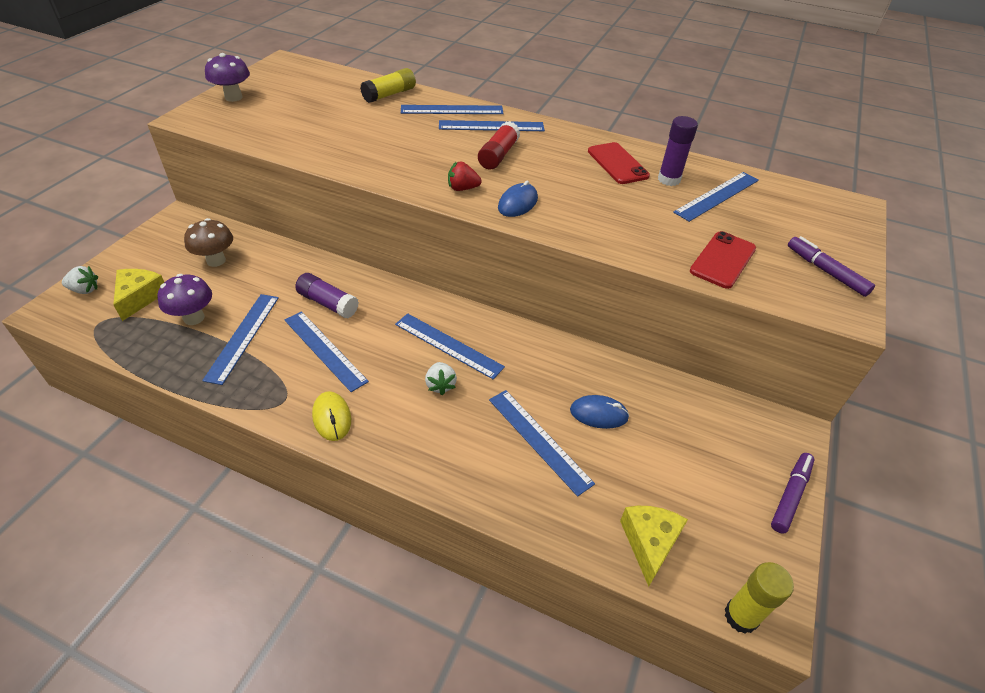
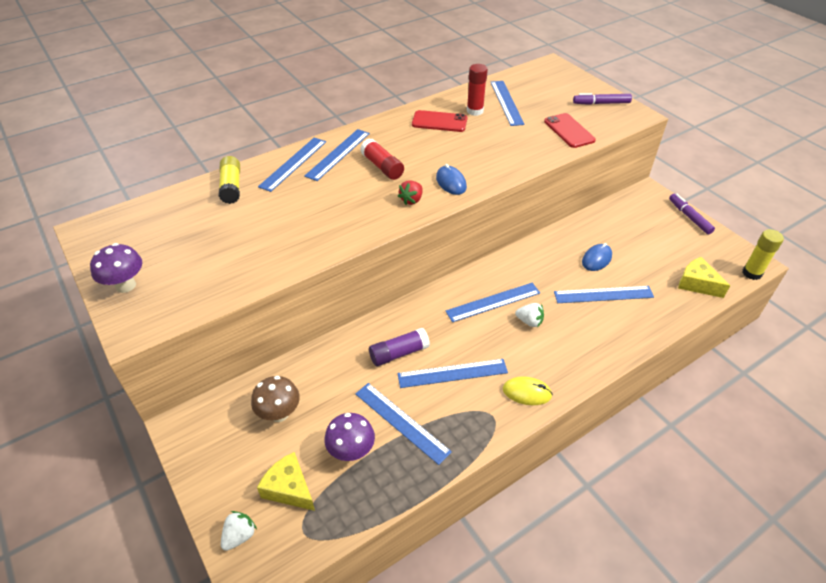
camera: 55 degrees left, 0 degrees up
(669, 179) = (475, 111): purple glue stick -> red glue stick

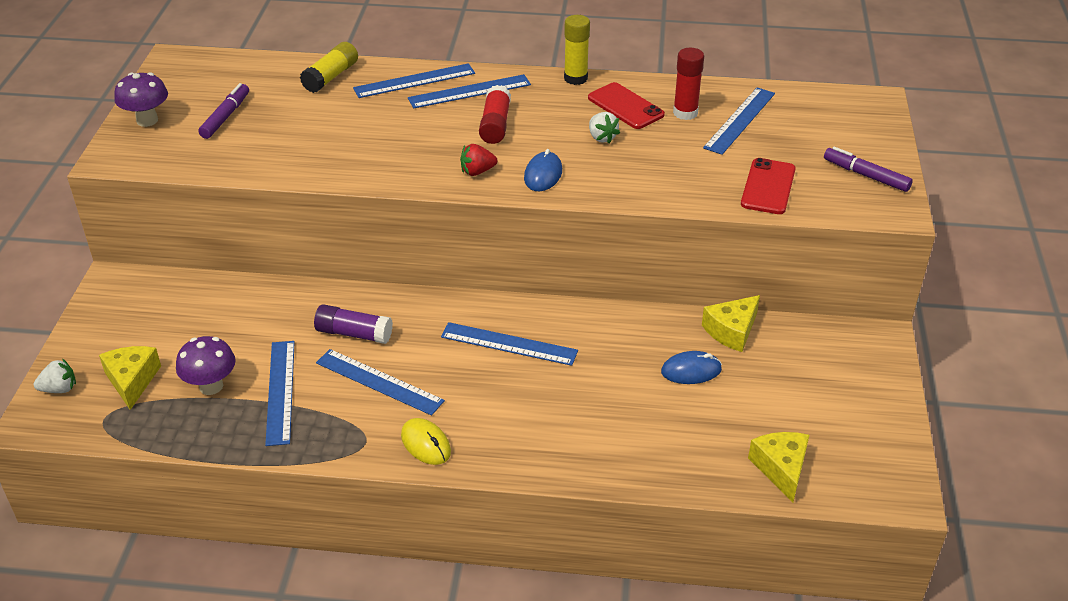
camera: 40 degrees right, 5 degrees down
(279, 413) = (194, 319): brown mushroom -> none
(529, 321) = (521, 384): white strawberry -> white strawberry (602, 137)
(586, 226) = (731, 331): none -> yellow cheese
(603, 294) = (643, 409): blue ruler -> none
(689, 217) = (892, 395): purple marker -> purple marker (225, 117)
(752, 273) = (878, 503): yellow glue stick -> yellow glue stick (575, 78)

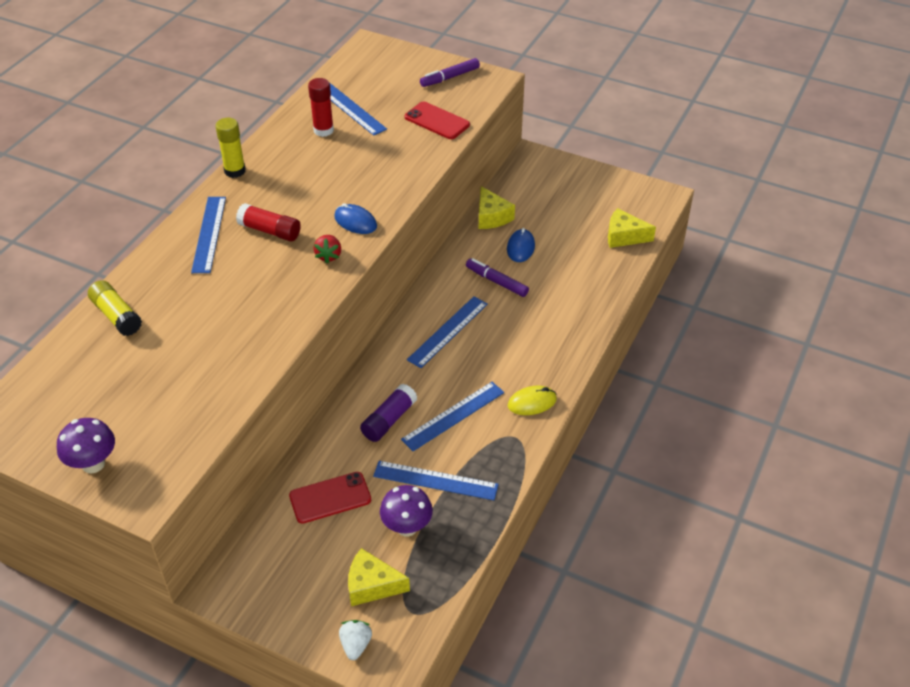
camera: 70 degrees left, 5 degrees up
(225, 117) = (131, 402): purple marker -> purple marker (496, 281)
(414, 81) = (166, 263): blue ruler -> none
(602, 137) = (327, 179): white strawberry -> none
(625, 106) = (294, 156): red phone -> red phone (330, 498)

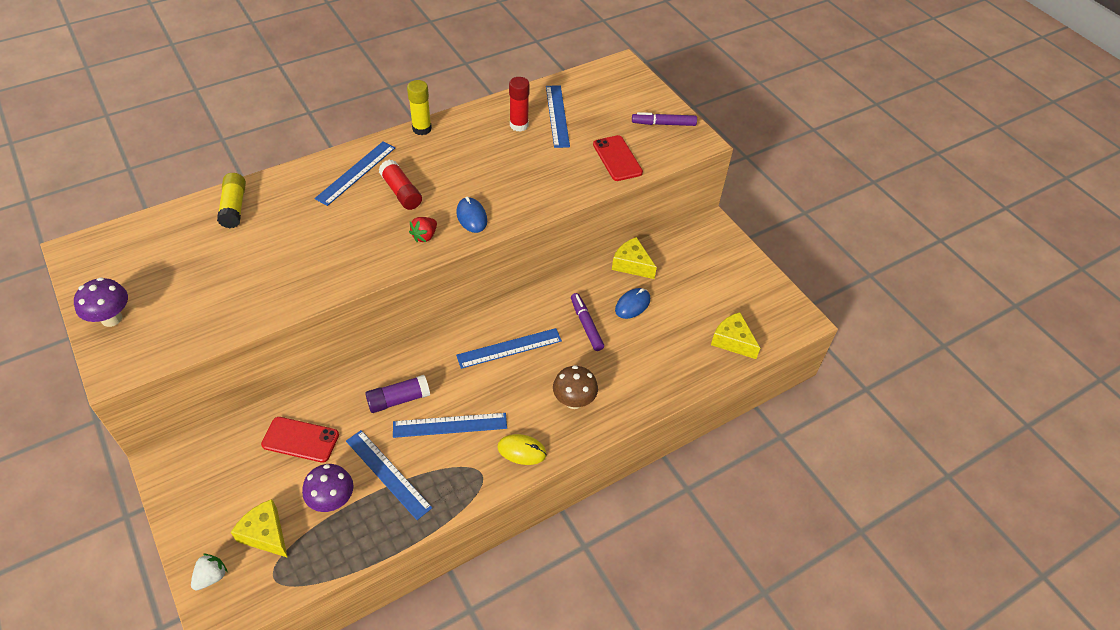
camera: 30 degrees right, 5 degrees up
(491, 217) = (632, 264): yellow cheese -> yellow cheese turned 120 degrees clockwise
(540, 344) = (574, 401): none -> brown mushroom

